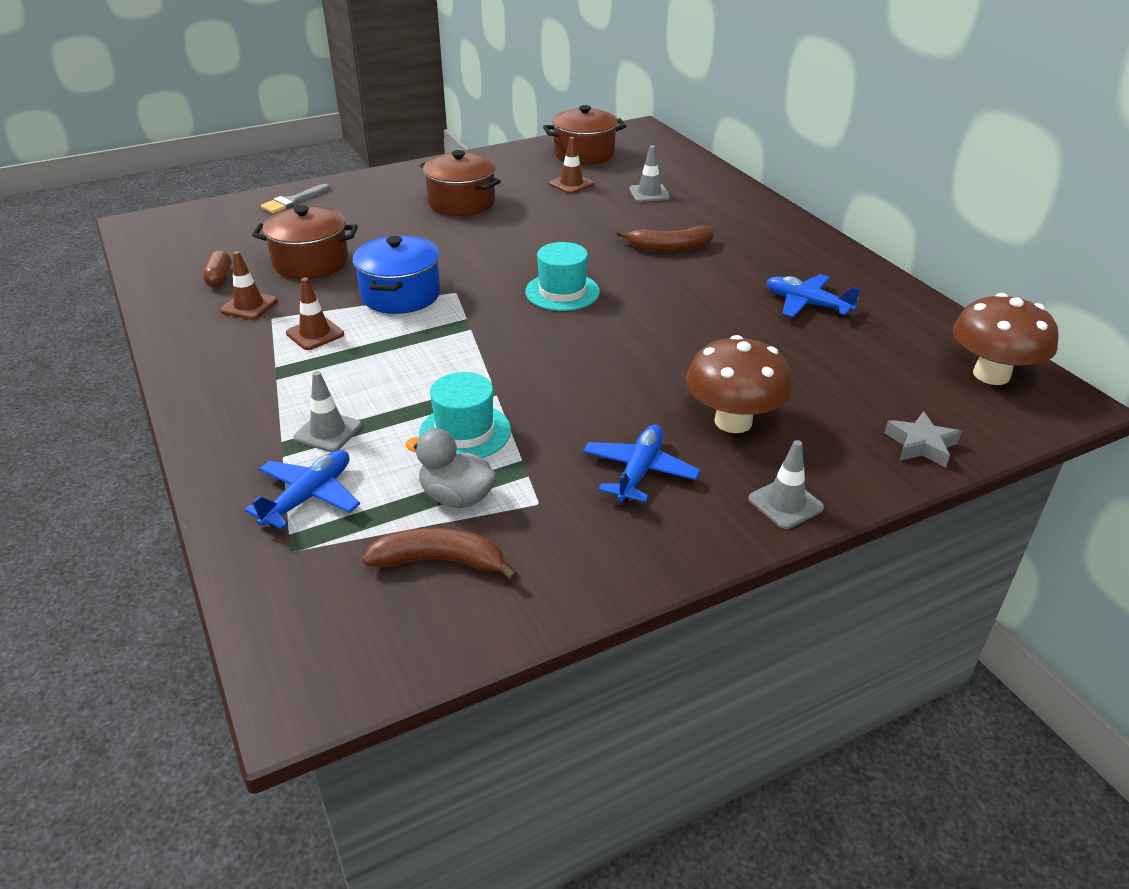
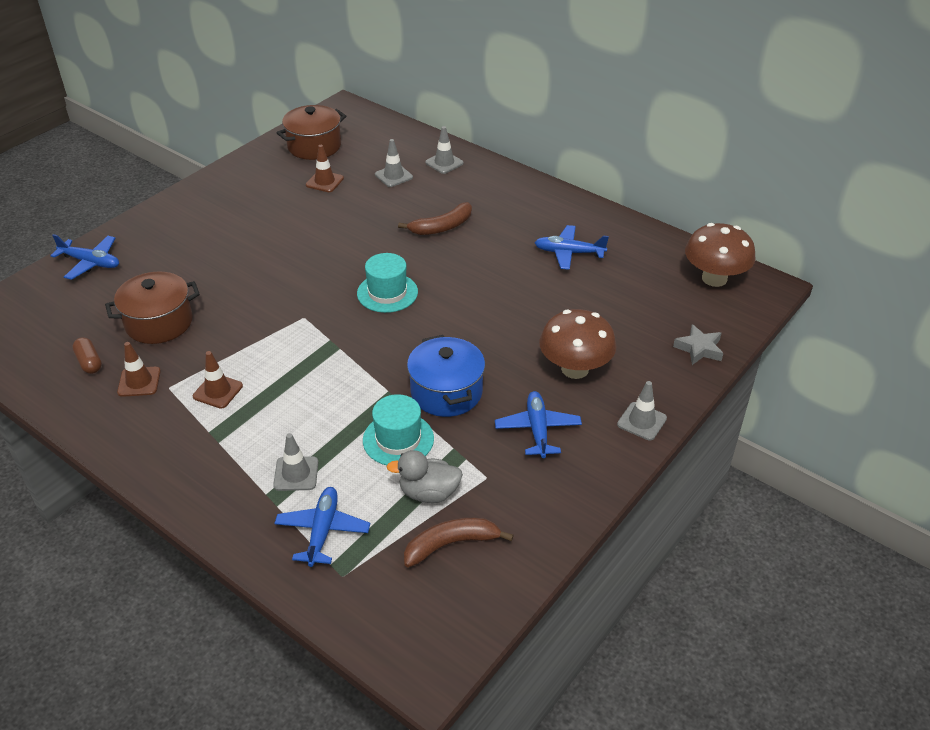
camera: 25 degrees left, 5 degrees up
(293, 201) = (91, 262): grey brush -> blue plane
(401, 295) = (261, 333): blue pot -> blue pot (446, 392)
(461, 203) = (245, 225): brown pot -> none
(714, 193) = (444, 163): none -> grey traffic cone

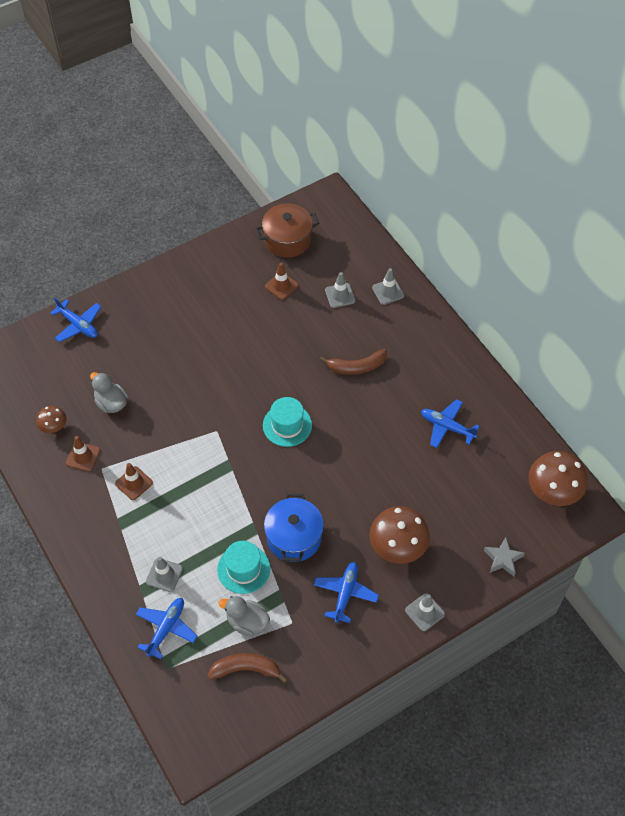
camera: 20 degrees right, 15 degrees up
(89, 362) = (54, 427): brown capsule -> brown mushroom
(159, 323) = (111, 403): brown pot -> grey duck

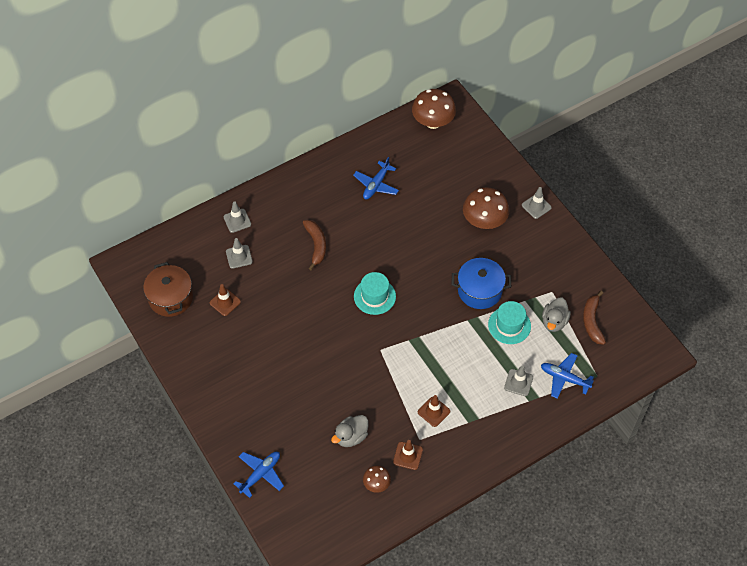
camera: 90 degrees left, 0 degrees up
(345, 593) = (525, 256): blue plane -> none
(503, 559) = (490, 156): grey star -> none

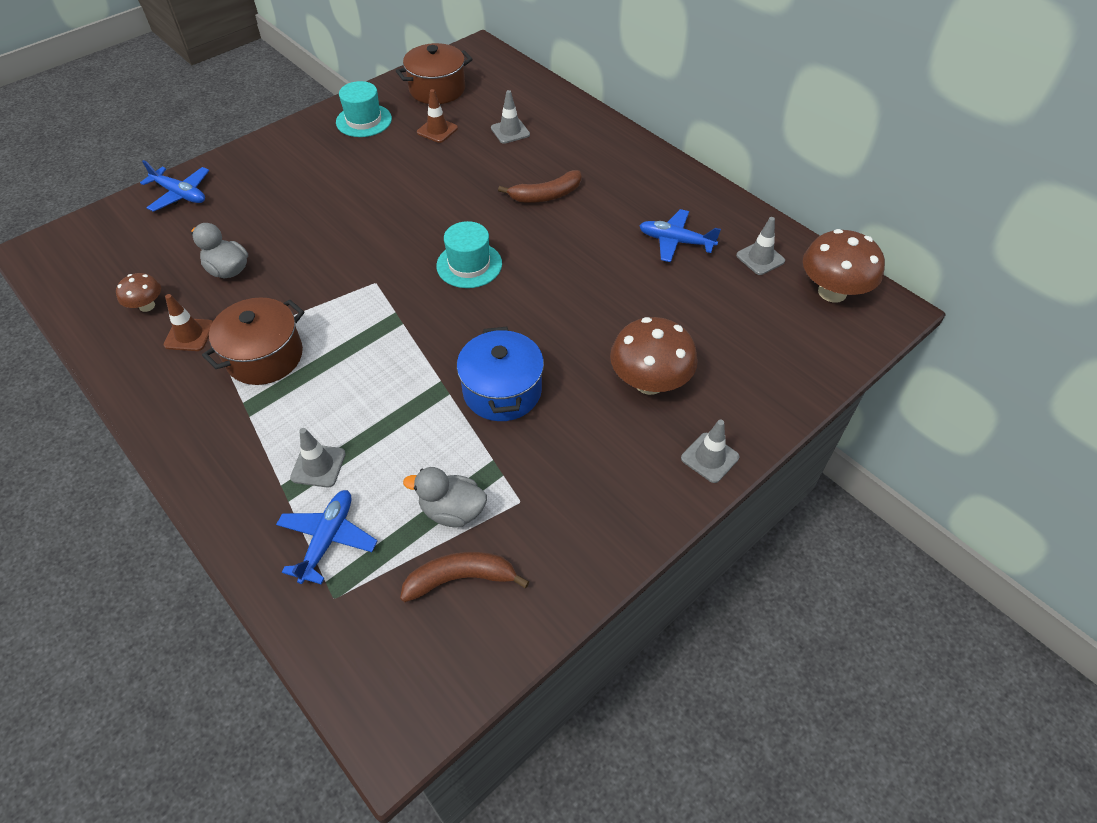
camera: 80 degrees right, 5 degrees down
(237, 221) = (567, 122): grey traffic cone -> grey traffic cone (760, 258)
(433, 411) = (264, 356): brown traffic cone -> brown pot
(509, 325) = (436, 440): turquoise hat -> turquoise hat (364, 120)

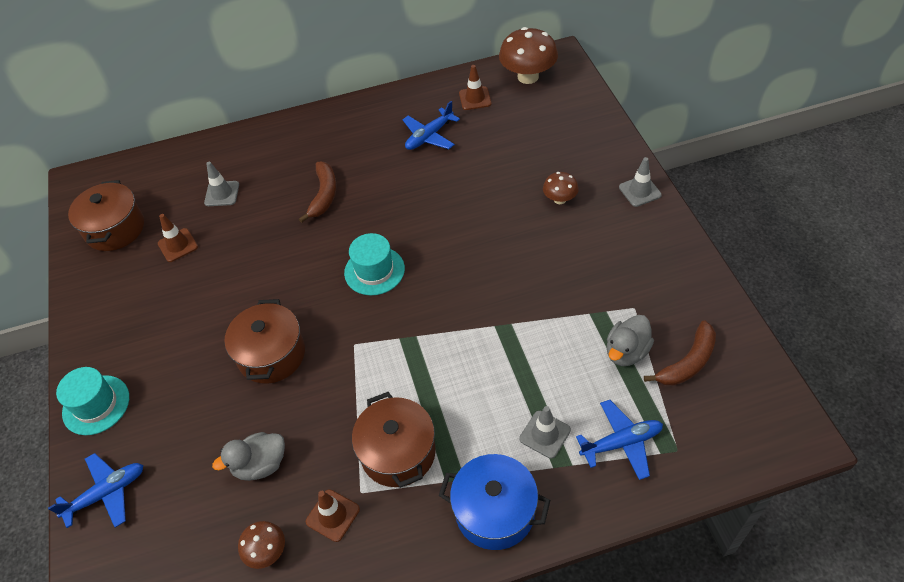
camera: 60 degrees left, 0 degrees up
(328, 539) = (621, 443): blue plane -> blue plane turned 120 degrees clockwise
(342, 233) = (271, 355): none -> brown pot
(364, 120) = (115, 299): turquoise hat -> turquoise hat (96, 405)
(461, 578) = (687, 362): brown banana -> brown banana turned 150 degrees counterclockwise
(502, 391) = (525, 288): blue pot -> blue pot (495, 511)
(649, 382) = (559, 199): brown mushroom -> brown mushroom, size x0.54
(760, 258) = (475, 98): grey traffic cone -> brown traffic cone

